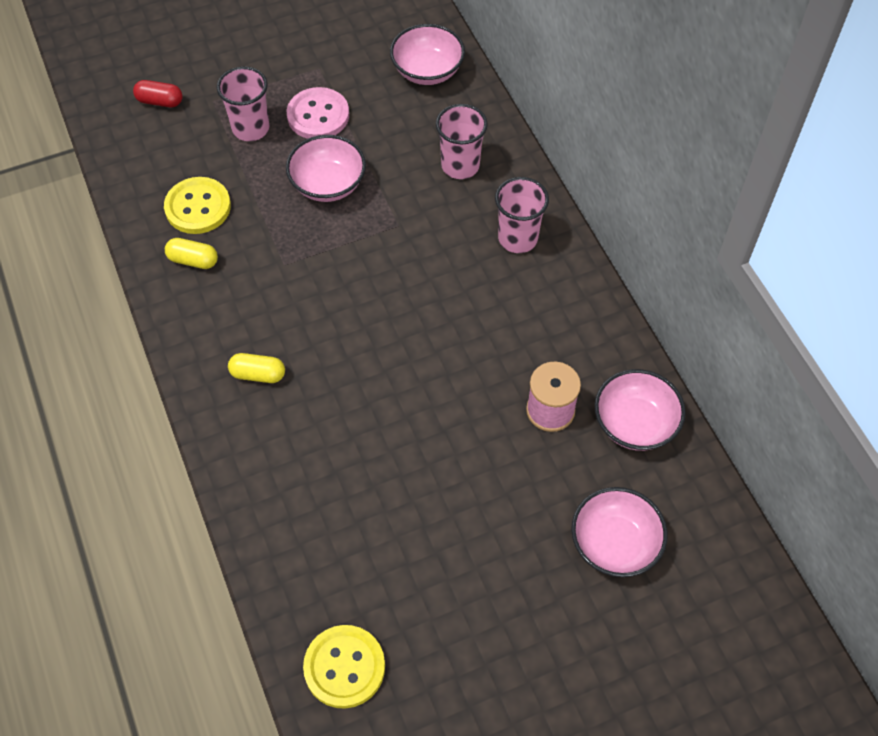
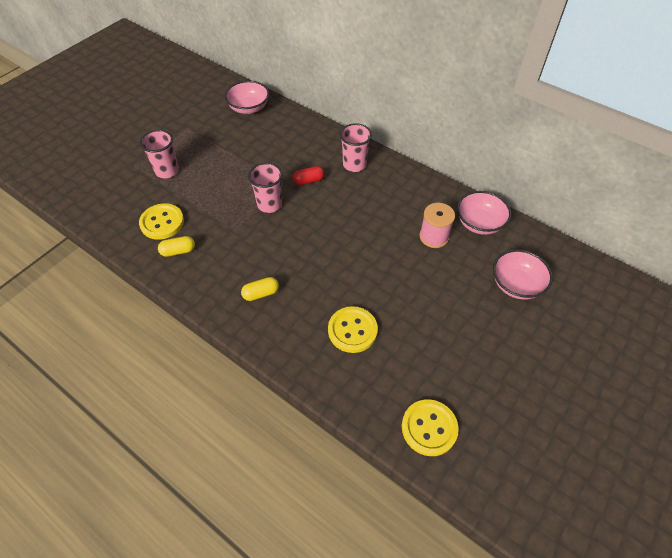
camera: 30 degrees left, 5 degrees down
(160, 101) = (101, 178): red capsule -> red capsule (308, 181)
(318, 115) = (203, 150): pink button -> none
(328, 184) = (232, 180): pink bowl -> none
(339, 487) = (352, 330): none -> yellow button
(460, 166) = (299, 144): pink cup -> pink cup (269, 204)

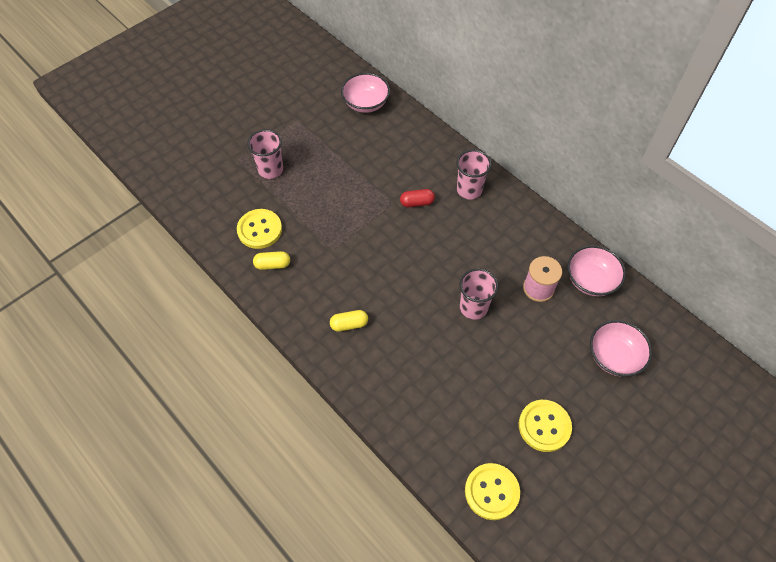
camera: 10 degrees right, 5 degrees up
(269, 204) = (372, 225): pink cup -> pink cup (473, 307)
(352, 330) = (434, 379): yellow button -> yellow button (544, 426)

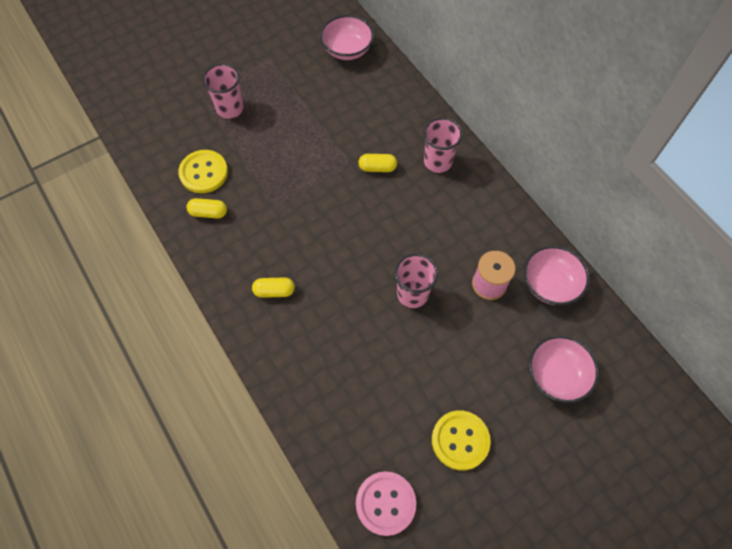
camera: 10 degrees right, 5 degrees up
(417, 203) = (377, 168): red capsule -> yellow capsule
(491, 492) = (385, 503): yellow button -> pink button

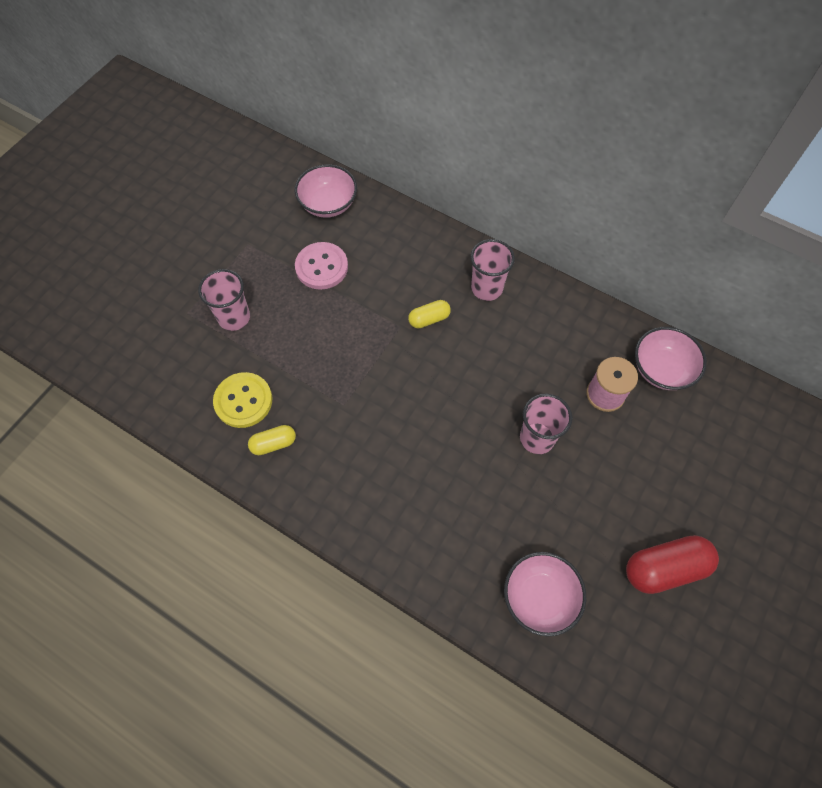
camera: 25 degrees left, 0 degrees up
(274, 291) = (393, 499): yellow capsule -> none
(385, 503) = (629, 670): pink button -> pink button (321, 267)
(460, 440) = (664, 568): yellow button -> red capsule
(556, 375) = (717, 458): pink bowl -> pink bowl (540, 597)

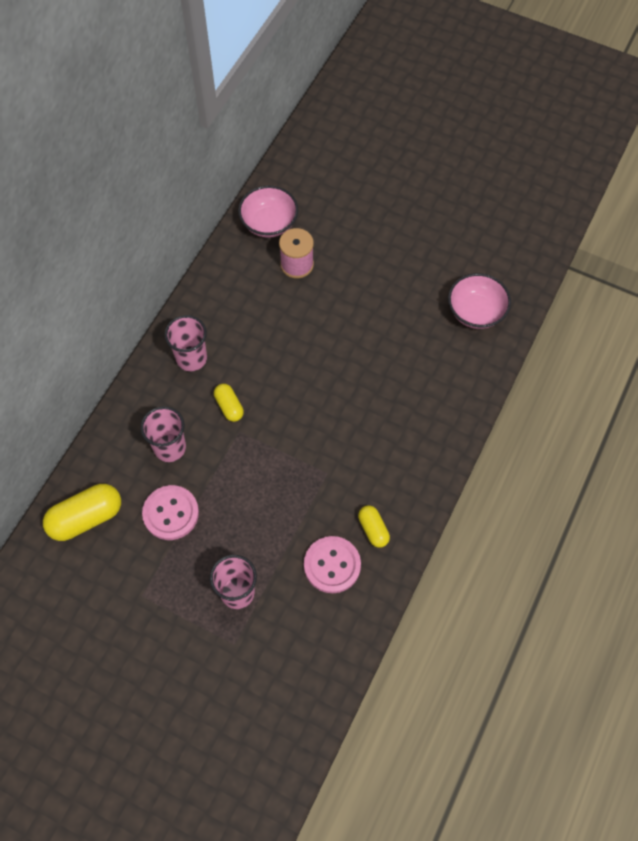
camera: 95 degrees left, 0 degrees up
(243, 401) = (332, 565): yellow button -> pink button
(328, 204) = (86, 518): pink bowl -> yellow capsule
(537, 438) = (343, 315): pink cup -> pink cup (170, 448)
(664, 568) = (440, 230): red capsule -> none

